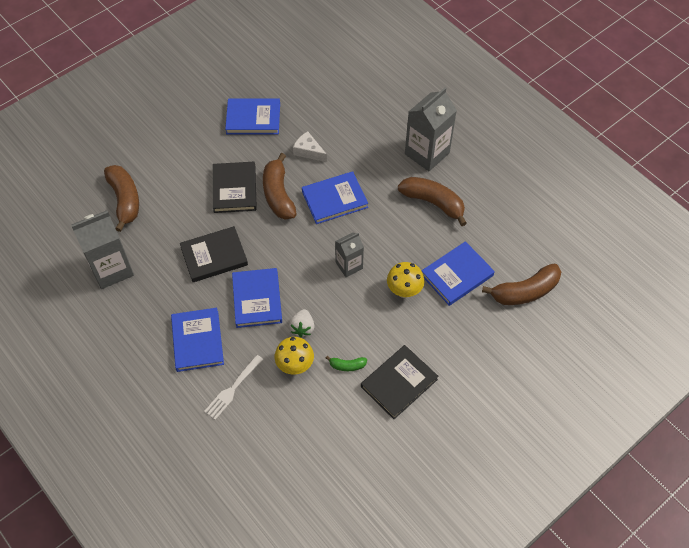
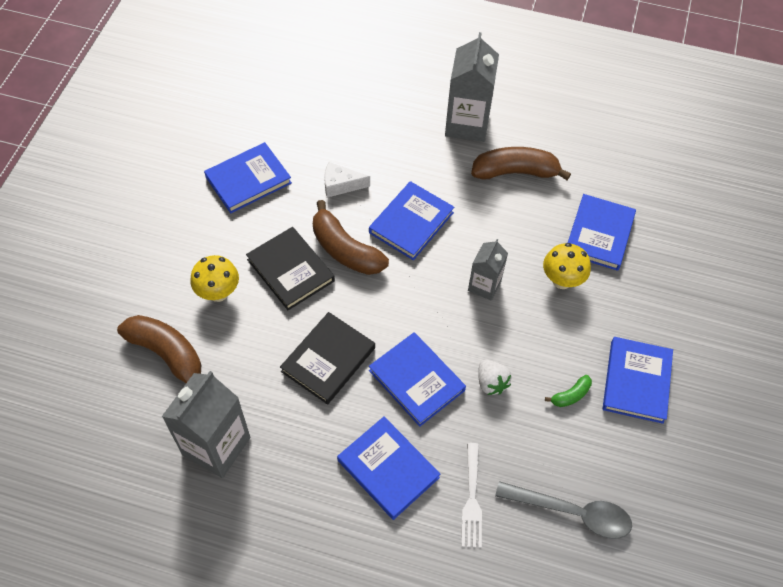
camera: 35 degrees left, 0 degrees up
(287, 435) = (572, 512): none -> grey spoon
(295, 365) = (517, 429): yellow mushroom -> yellow mushroom (218, 293)
(399, 383) = (636, 381): black book -> blue book
(525, 291) = (675, 215): brown banana -> none

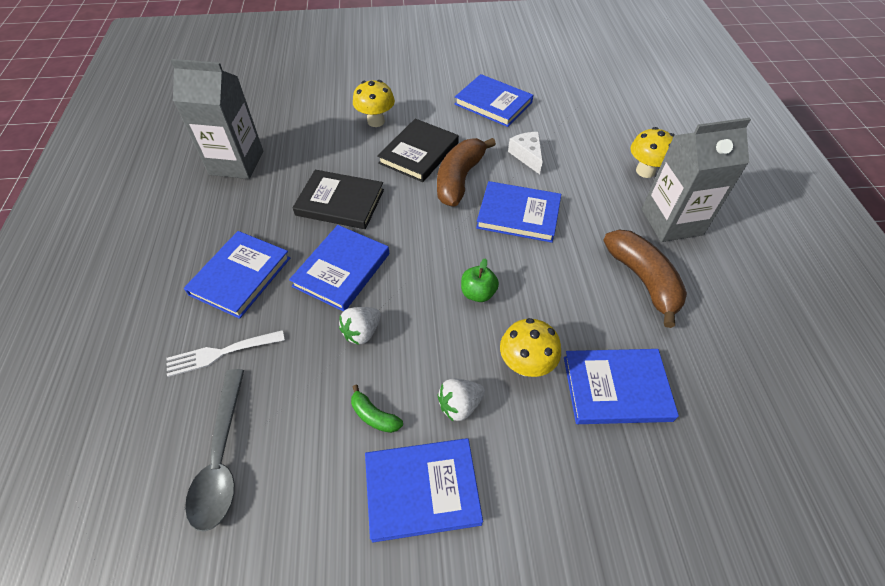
camera: 70 degrees right, 5 degrees down
(167, 354) = (309, 114): brown banana -> none
(403, 111) = (645, 171): none -> yellow mushroom
(484, 286) = (478, 293): grey carton -> green apple
(580, 335) = (460, 405): none -> white strawberry

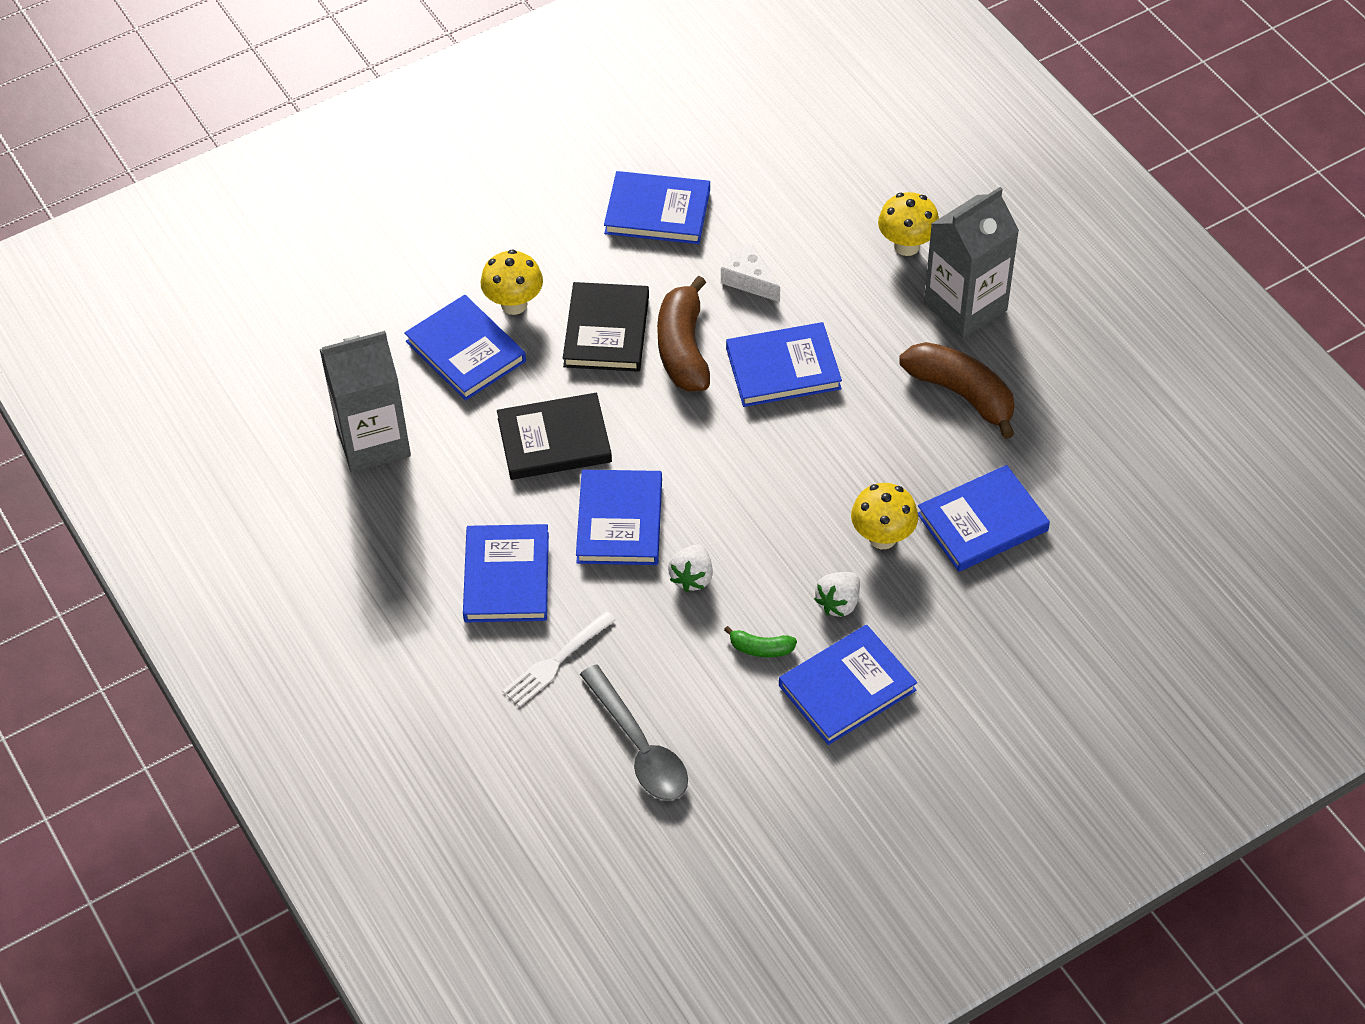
camera: 25 degrees left, 0 degrees up
(329, 135) = (466, 351): none -> blue book
(478, 293) = (791, 483): green apple -> none

